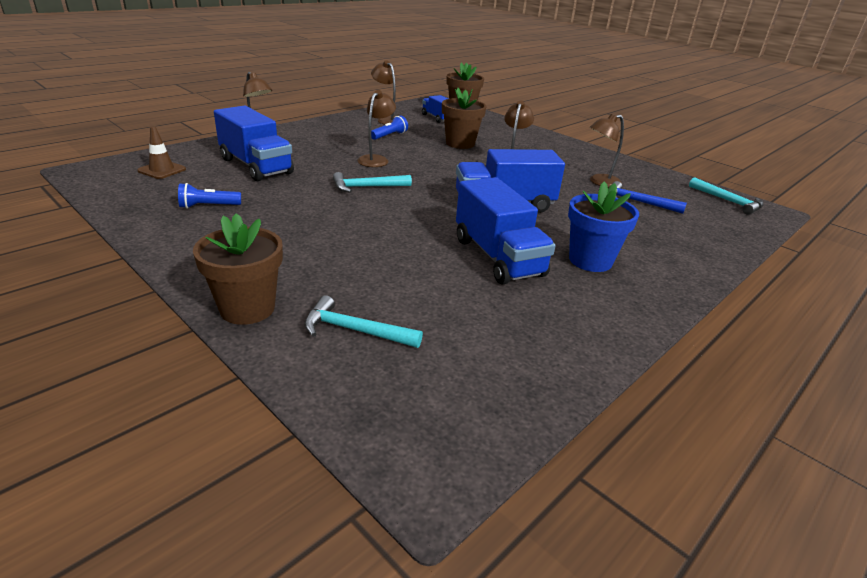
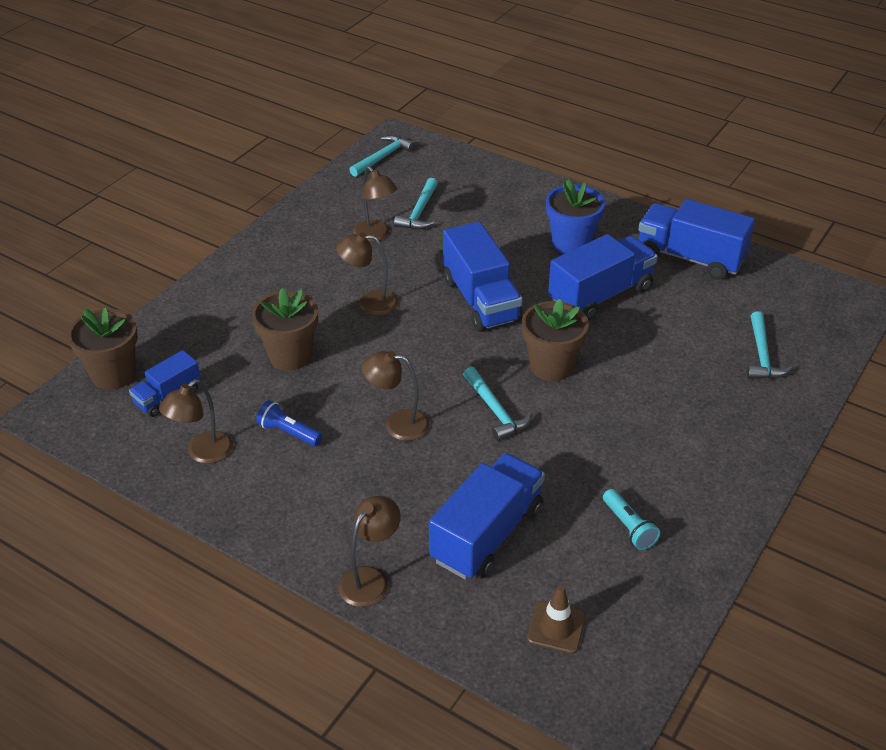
camera: 100 degrees left, 10 degrees up
(208, 206) = (629, 527): blue flashlight -> turquoise flashlight
(247, 308) = (779, 421): brown flower pot -> brown flower pot (551, 366)
(561, 332) = (690, 258): none -> blue truck
(638, 202) = (419, 212): blue hammer -> turquoise hammer

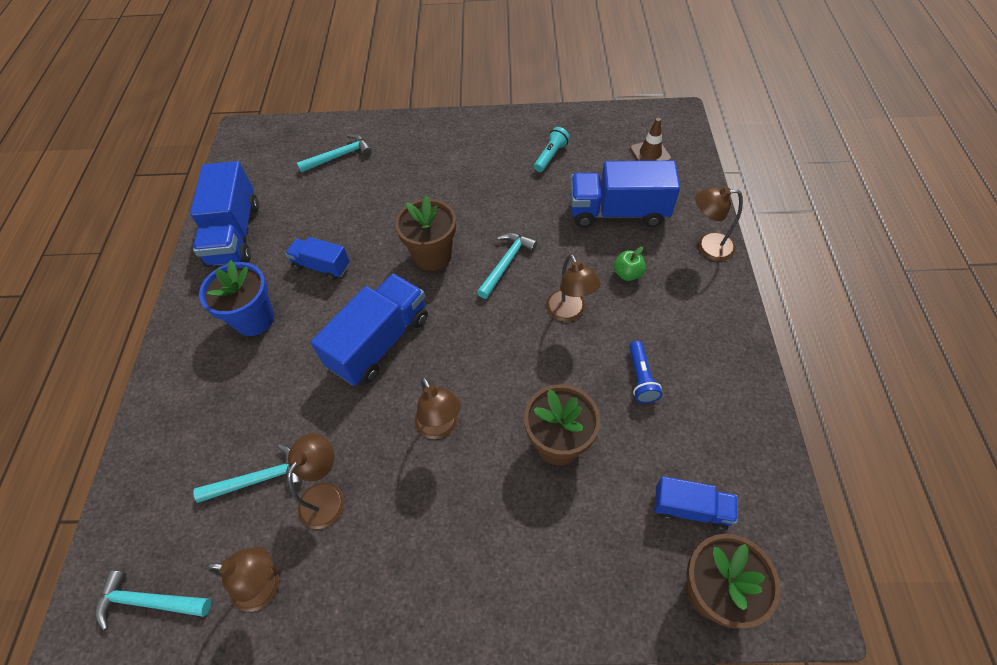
camera: 120 degrees left, 15 degrees up
(203, 453) = (716, 423): brown lamp -> brown lamp (266, 586)
(400, 491) = (627, 274): none -> green apple
(600, 295) = (322, 266): blue truck -> blue truck, size x0.57

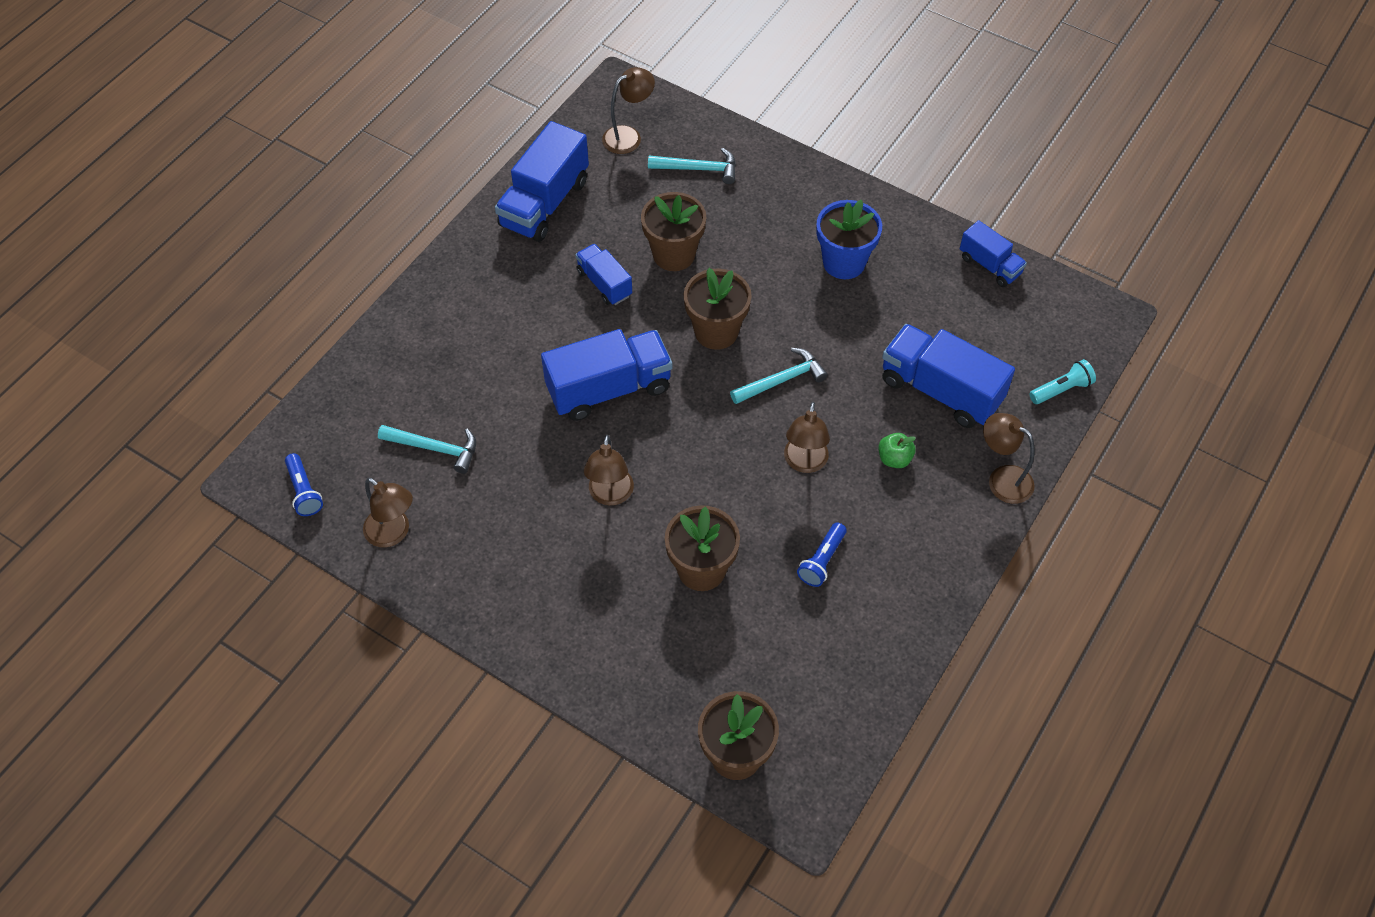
camera: 30 degrees right, 0 degrees up
(149, 601) = (304, 491): turquoise hammer -> blue flashlight
(254, 319) = (512, 302): blue flower pot -> blue flower pot (844, 262)
(326, 495) = (480, 494): brown lamp -> brown lamp (628, 136)
(361, 219) = (674, 254): none -> brown flower pot
(550, 156) = (921, 288): turquoise flashlight -> turquoise flashlight (1061, 389)
(650, 154) = (1034, 345): brown traffic cone -> none
(690, 508) = (772, 688): blue truck -> blue truck (990, 265)

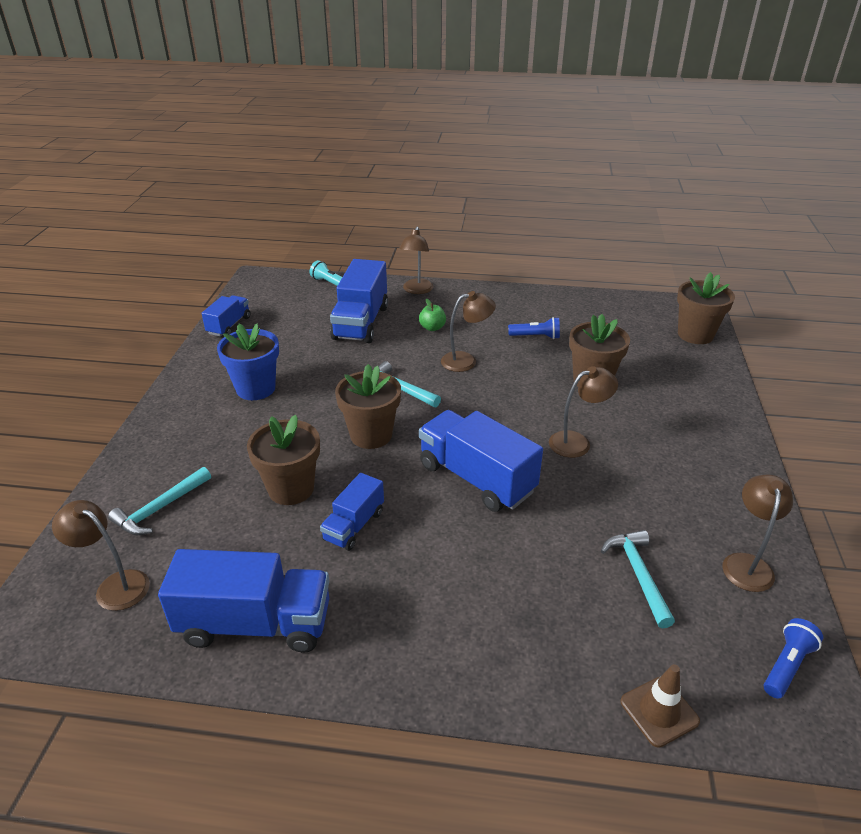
camera: 115 degrees left, 20 degrees down
(331, 393) = (659, 711): none -> brown traffic cone
(698, 169) = (160, 508): turquoise hammer -> turquoise hammer turned 120 degrees counterclockwise

